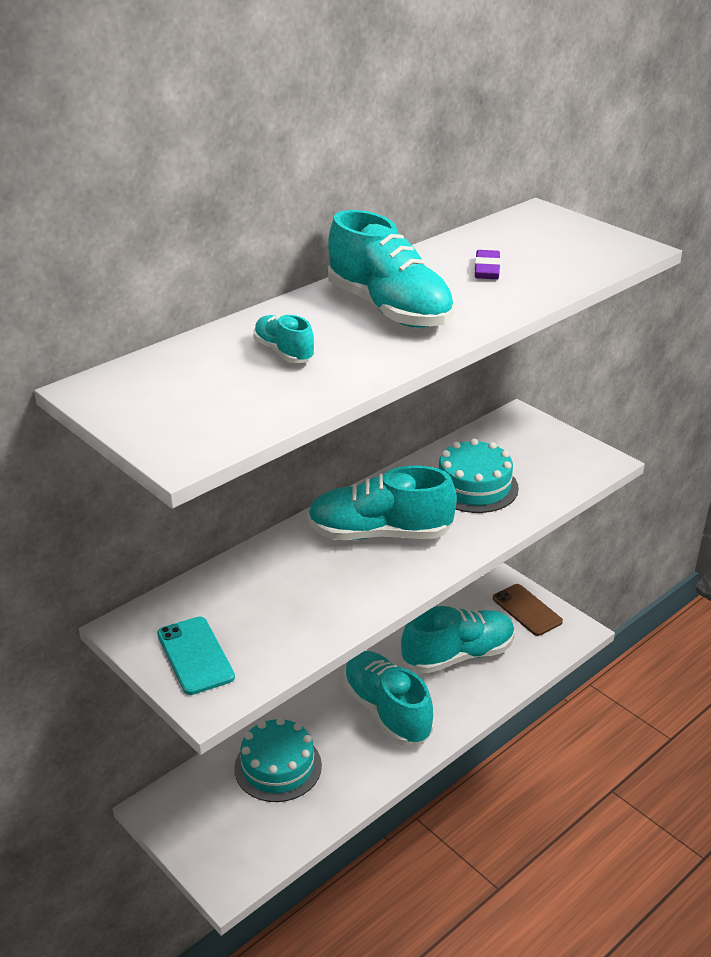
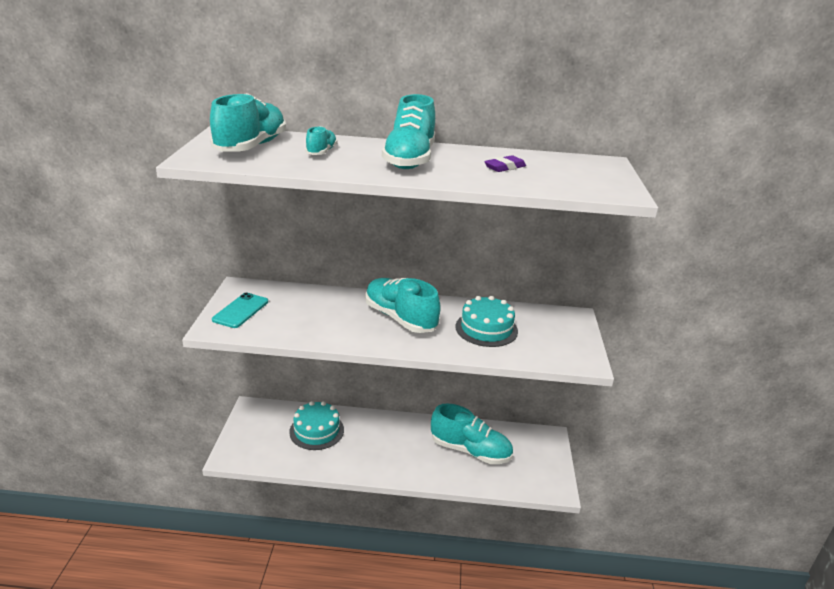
camera: 45 degrees right, 5 degrees down
(386, 711) = (397, 447): turquoise shoe -> turquoise shoe (251, 147)
(527, 610) = (543, 458): brown phone -> none

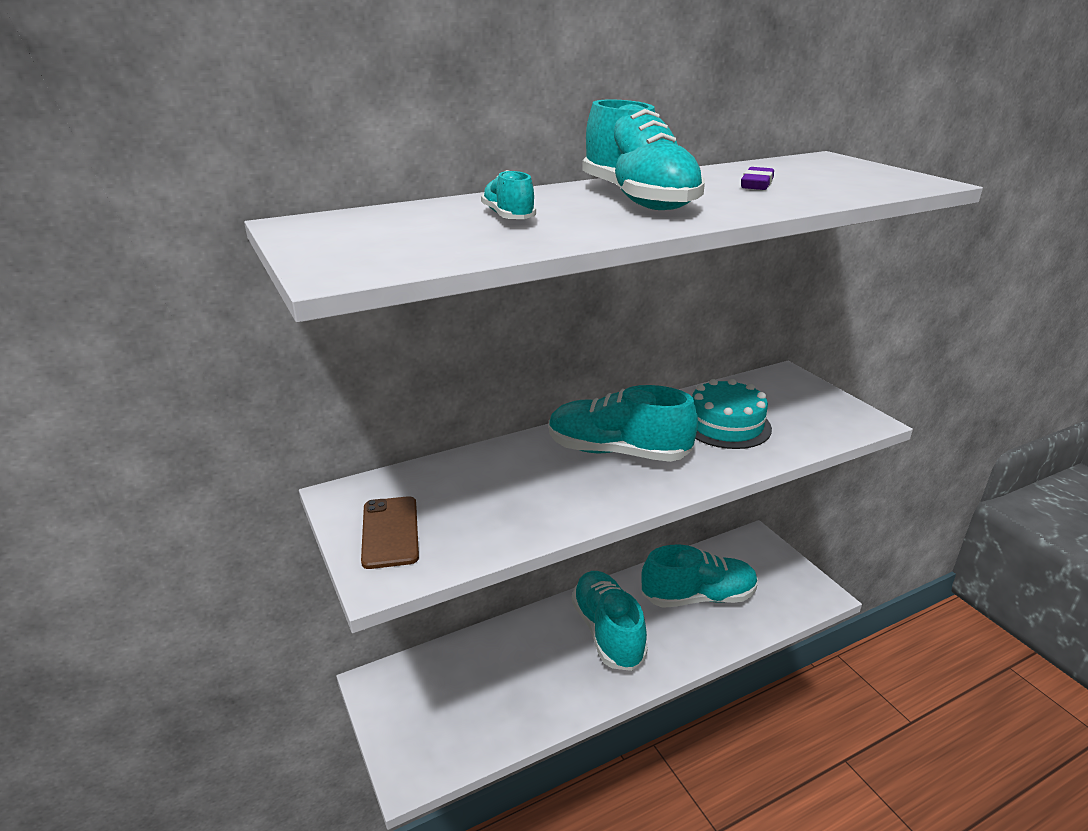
camera: 30 degrees left, 0 degrees up
(241, 311) = (390, 532): turquoise phone -> brown phone
(251, 147) = (389, 233): turquoise shoe -> turquoise shoe (607, 632)
(316, 430) = (497, 668): turquoise cake -> none

